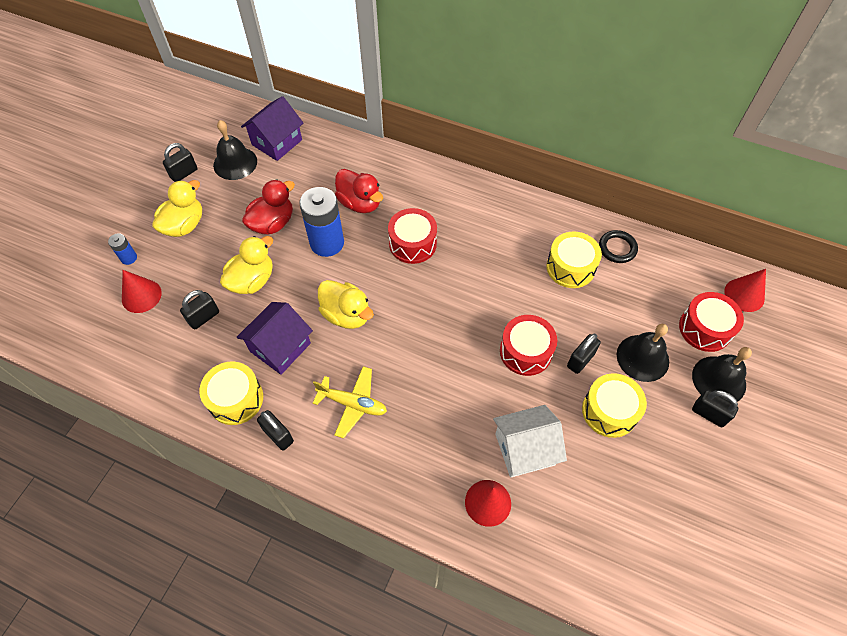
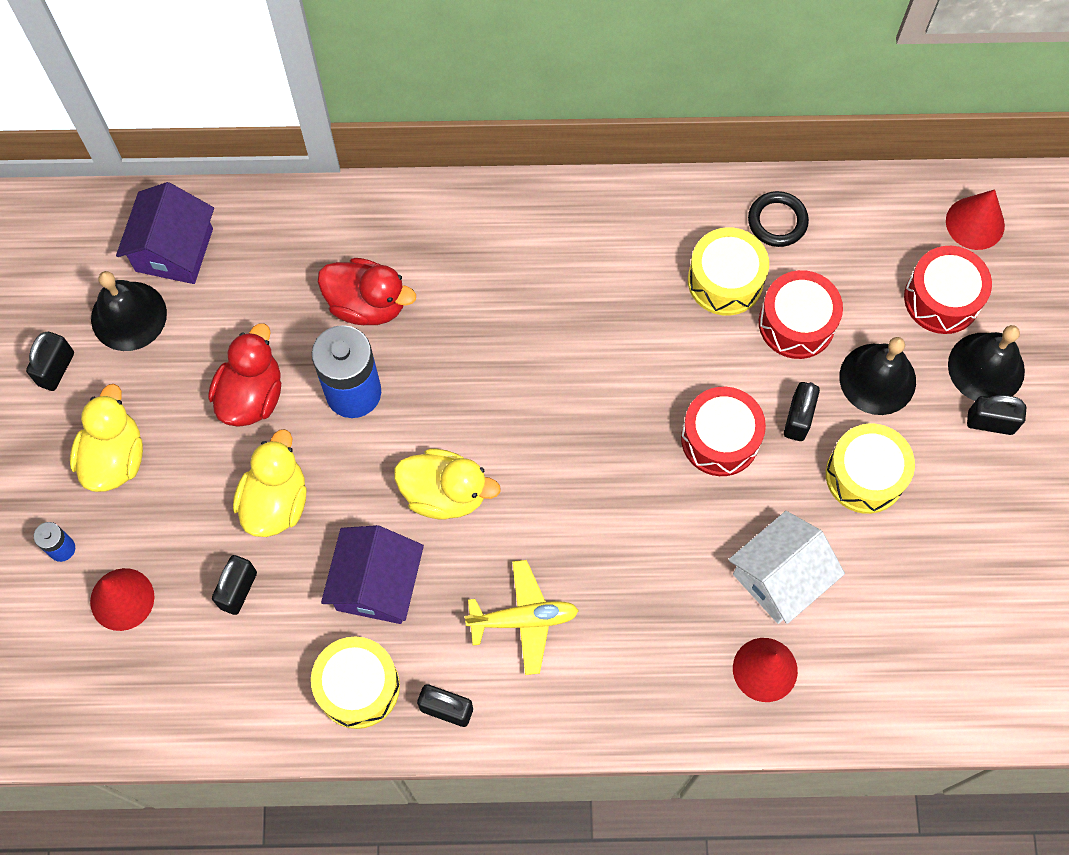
camera: 25 degrees left, 10 degrees up
(412, 244) = (482, 339): red drum -> red drum (796, 323)

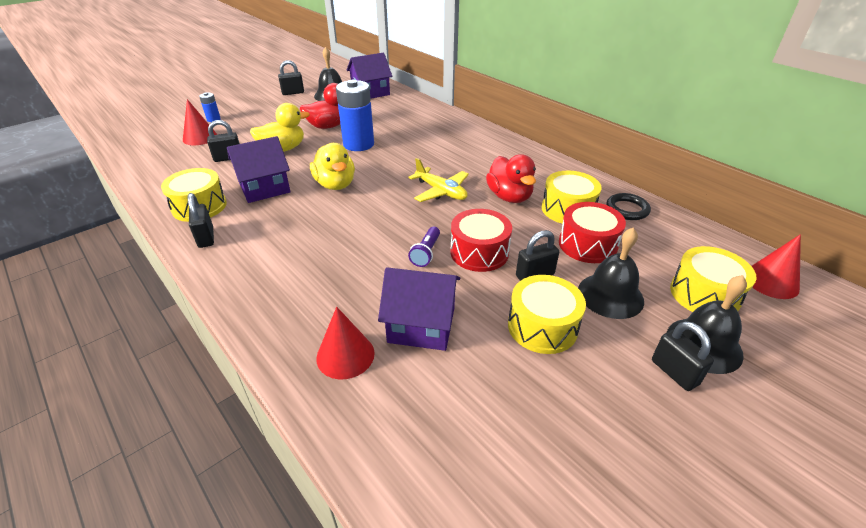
camera: 50 degrees right, 30 degrees down
(114, 457) = (266, 114): yellow duck -> none
(367, 304) = (404, 131): red duck -> red duck (509, 197)
(523, 619) = (286, 238): yellow plane -> yellow plane (441, 191)
(677, 492) = (426, 253): none -> purple flashlight
(779, 577) = (421, 325): white house -> purple house
(942, 298) = (704, 294): red drum -> yellow drum

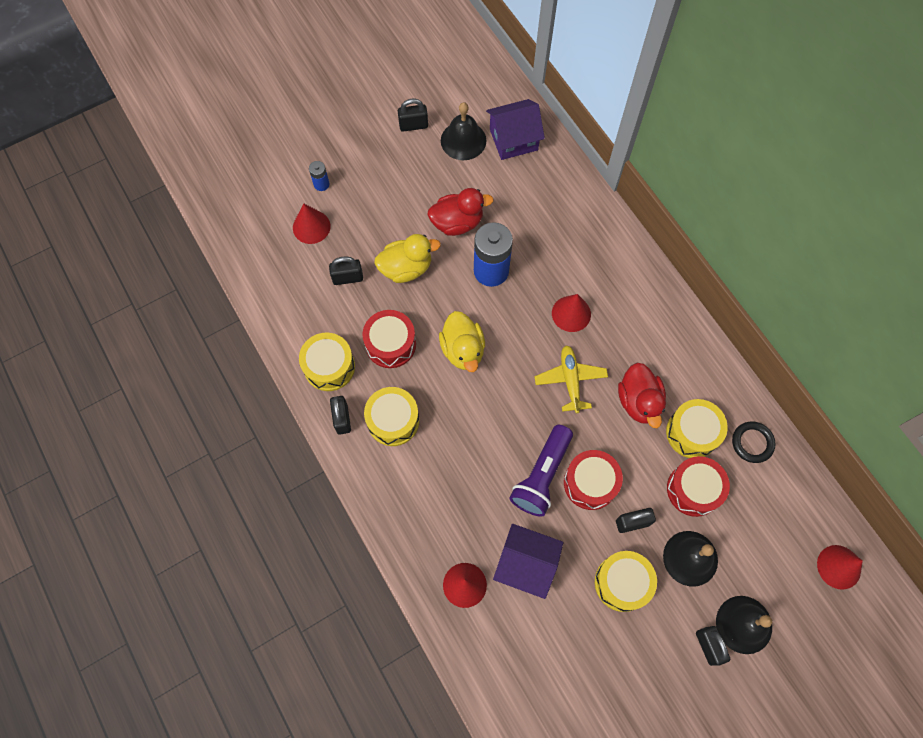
camera: 10 degrees right, 30 degrees up
(264, 188) = (390, 344): purple house -> red drum
(426, 253) = (541, 476): purple flashlight -> purple flashlight, size x1.89
(432, 158) = (571, 313): none -> red cone
(441, 191) = (570, 380): yellow plane -> yellow plane turned 150 degrees counterclockwise
(704, 294) = (771, 572): yellow drum -> yellow drum (393, 420)

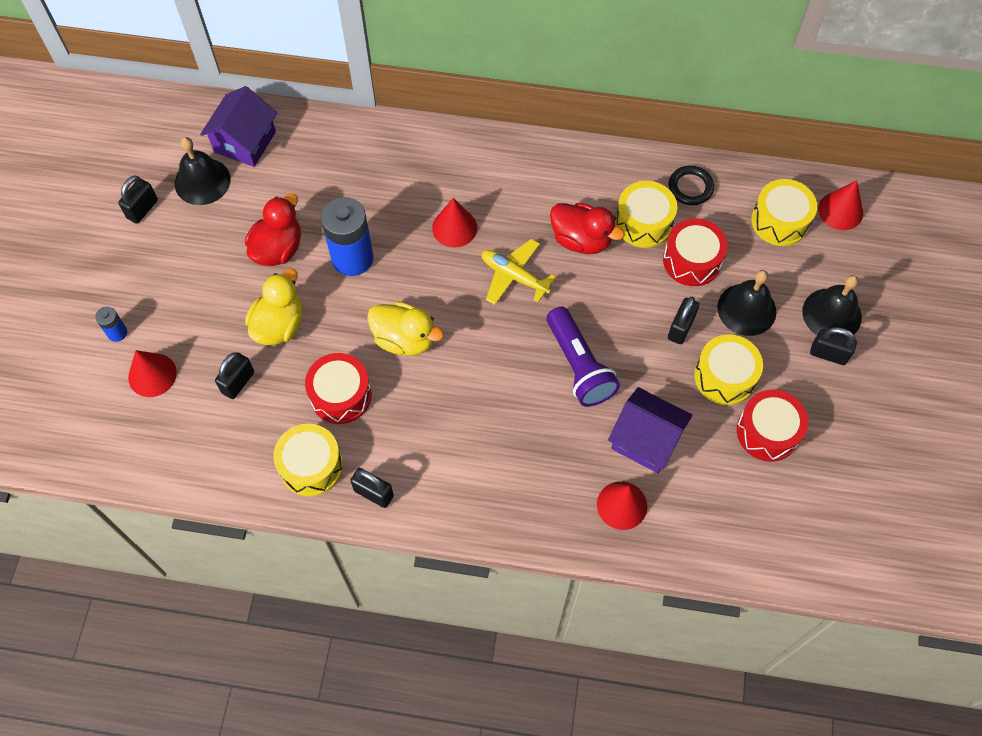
camera: 50 degrees left, 5 degrees down
(393, 420) = (416, 449): yellow drum -> yellow drum (780, 221)
(526, 564) = (645, 440): purple house -> purple house turned 60 degrees clockwise
(590, 483) = (618, 333): red drum -> red drum (767, 432)

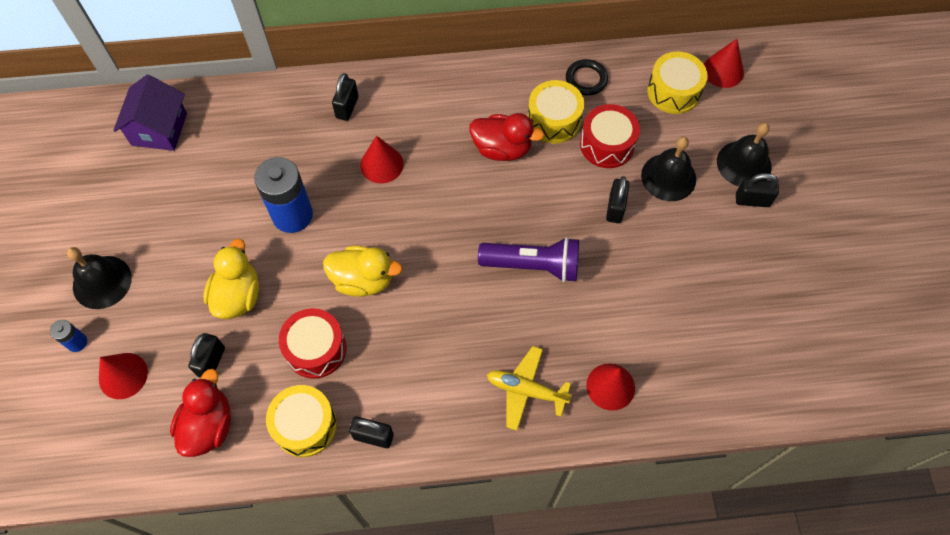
camera: 15 degrees left, 0 degrees up
(142, 209) = (73, 216): black padlock -> black padlock (347, 107)
(202, 181) = (126, 175): black bell -> black bell (102, 282)
(278, 249) = (218, 223): red duck -> red duck (208, 426)
(514, 276) = (450, 196): yellow plane -> yellow plane (526, 390)
(579, 366) = (533, 265): purple flashlight -> purple flashlight turned 45 degrees counterclockwise
(645, 440) = (614, 319): purple house -> none
(724, 377) = (667, 243): yellow drum -> none
(767, 432) = (721, 284): red drum -> none

